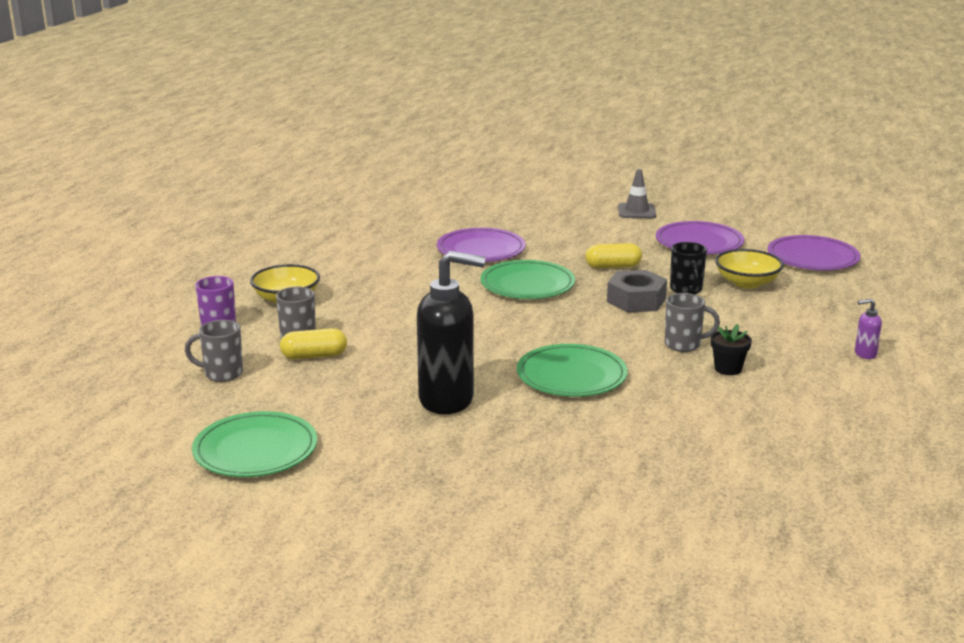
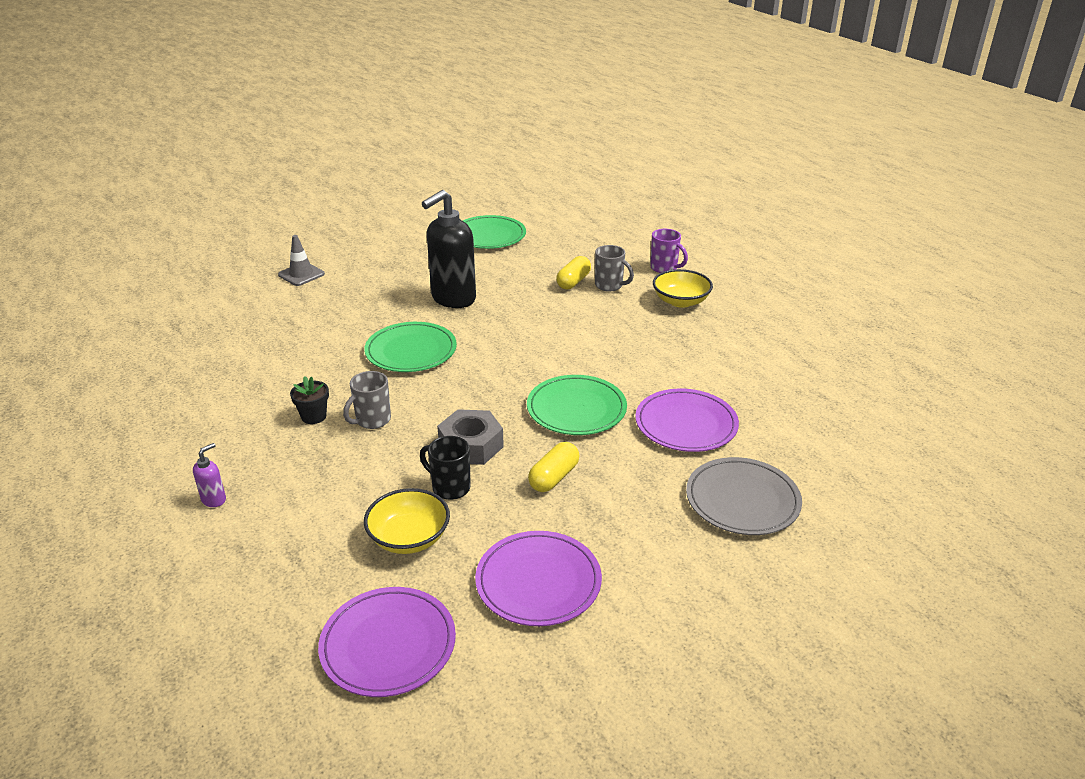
camera: 130 degrees right, 10 degrees up
(222, 374) = (590, 251): grey mug -> none
(531, 219) = (742, 500): none -> grey plate
(636, 211) = (688, 601): grey traffic cone -> grey traffic cone (301, 274)

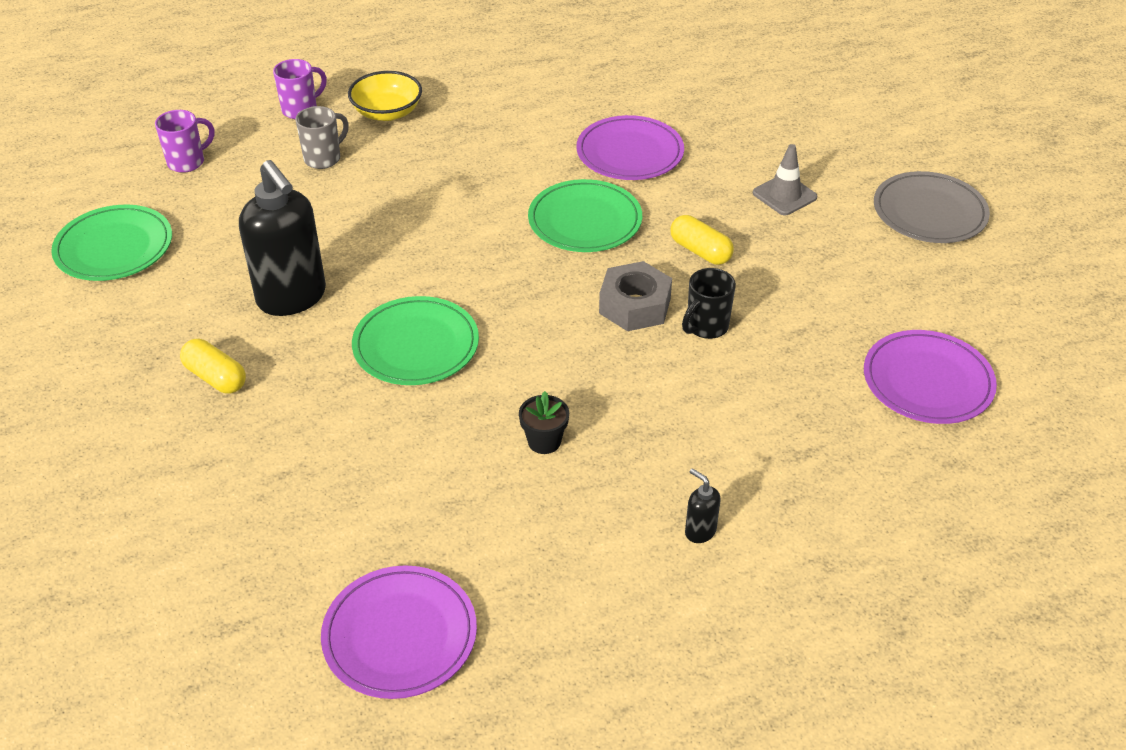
camera: 80 degrees left, 10 degrees up
(214, 499) = (700, 531): purple soap dispenser -> black soap dispenser
(301, 274) = (126, 465): grey traffic cone -> grey traffic cone (784, 195)
(372, 420) = (566, 386): grey mug -> none
(409, 538) = (783, 361): yellow bowl -> none
(538, 582) = (849, 278): purple plate -> purple plate (400, 635)
(573, 281) = (298, 186): yellow capsule -> yellow capsule (216, 377)
(584, 241) = (187, 162): none -> purple mug
(742, 500) = (750, 142): grey plate -> grey plate (929, 212)

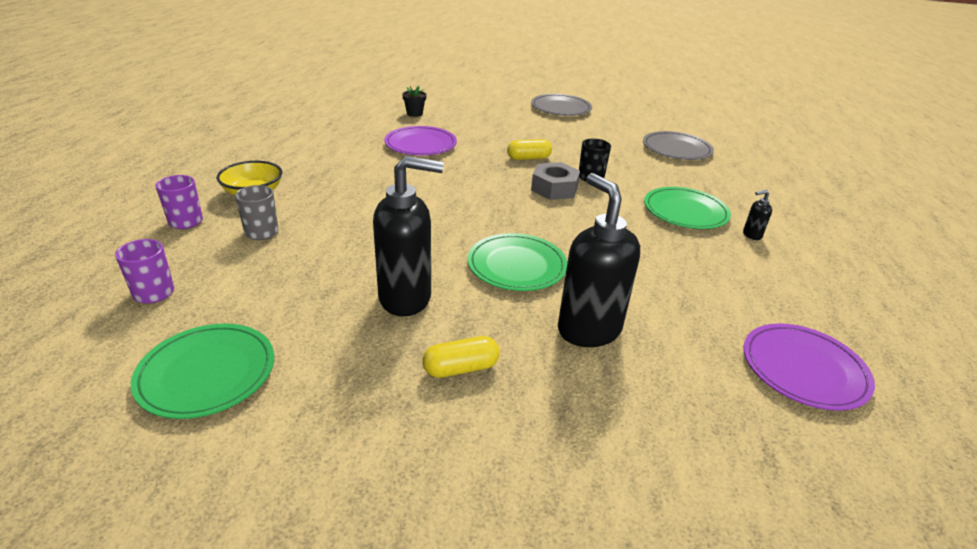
camera: 60 degrees left, 10 degrees down
(340, 440) = (588, 329): none -> black soap dispenser
(544, 441) = (648, 253): black flower pot -> black flower pot (414, 113)
(585, 221) = (463, 175): green plate -> green plate (685, 211)
(784, 195) = (509, 127): grey traffic cone -> none
(927, 381) = (676, 149): purple plate -> grey plate

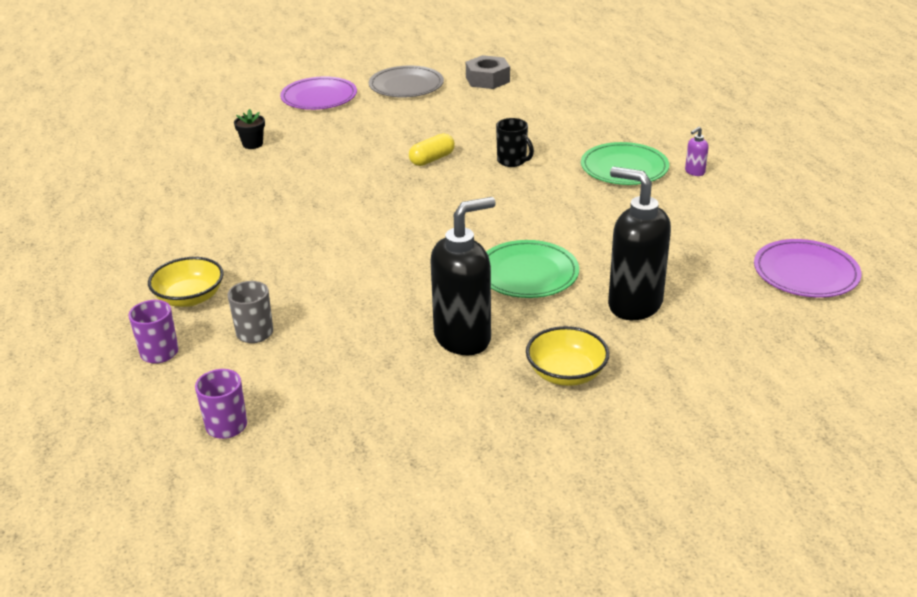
camera: 25 degrees left, 0 degrees up
(207, 373) = (367, 463): green plate -> none
(420, 144) = (303, 181): purple plate -> purple plate (319, 97)
(461, 368) = (566, 373): yellow capsule -> yellow bowl
(554, 188) = (488, 185): grey nut -> grey nut (487, 79)
(676, 149) = (564, 101): grey plate -> none
(751, 235) = (694, 172): black soap dispenser -> purple soap dispenser

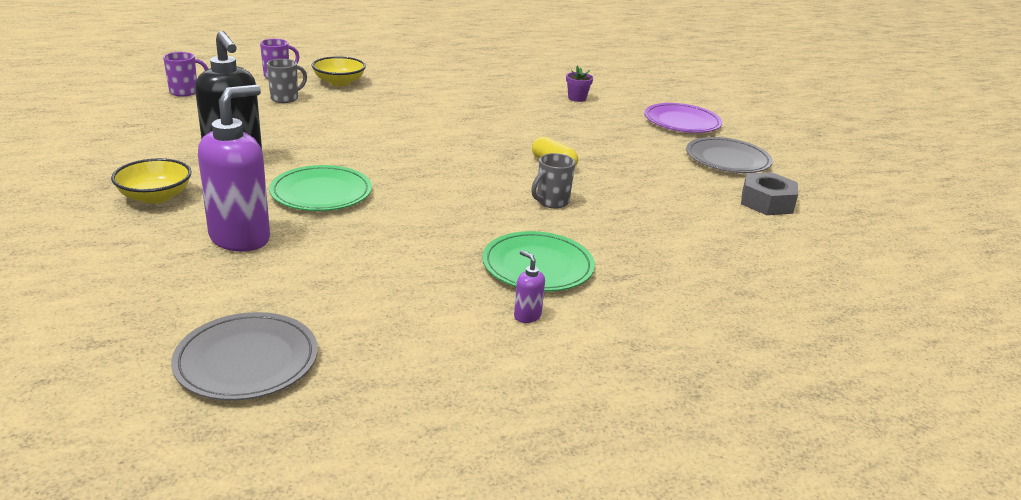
camera: 85 degrees right, 5 degrees down
(252, 144) = (577, 98): black flower pot -> purple flower pot
(512, 161) = (551, 202): black mug -> grey mug
(634, 304) = (241, 238): black soap dispenser -> purple soap dispenser
(805, 273) = (247, 361): purple plate -> grey plate

